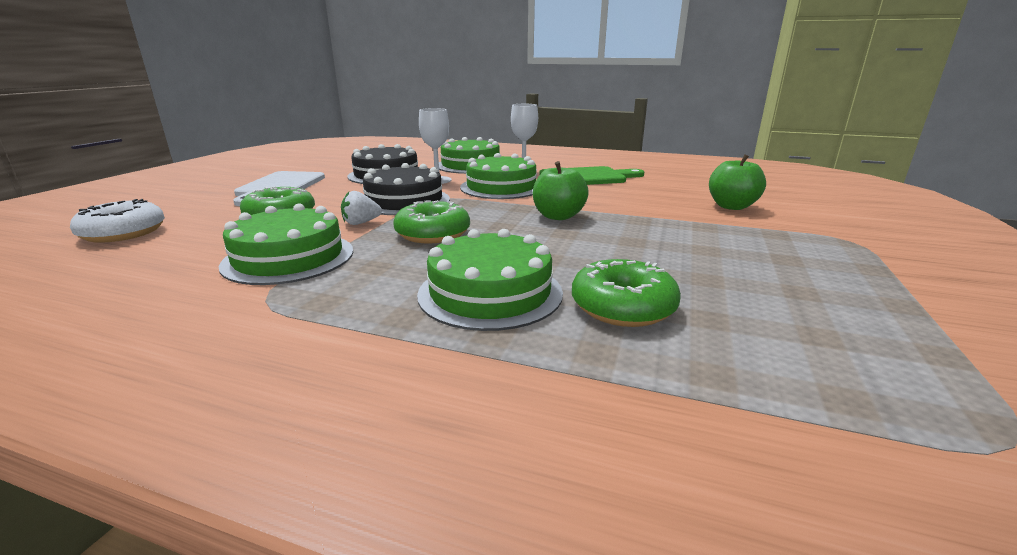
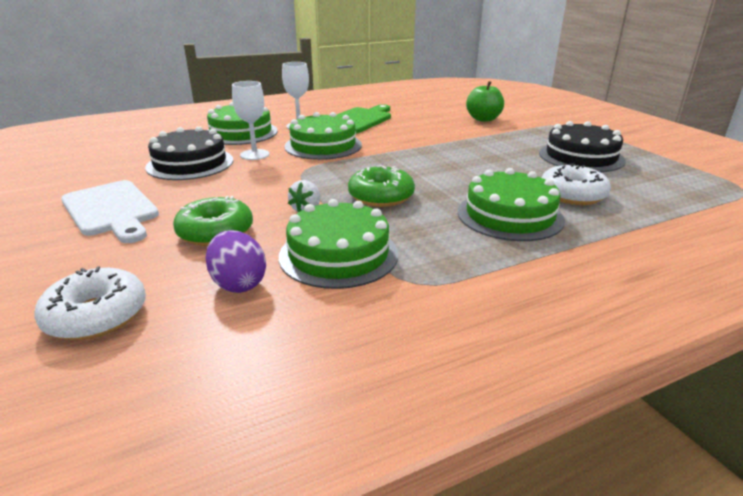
camera: 45 degrees left, 5 degrees up
(201, 247) = (238, 283): none -> purple egg
(404, 201) = (283, 181): black cake -> black cake (581, 157)
(558, 216) = (418, 156): green apple -> none
(623, 307) = (572, 195): green donut -> white donut

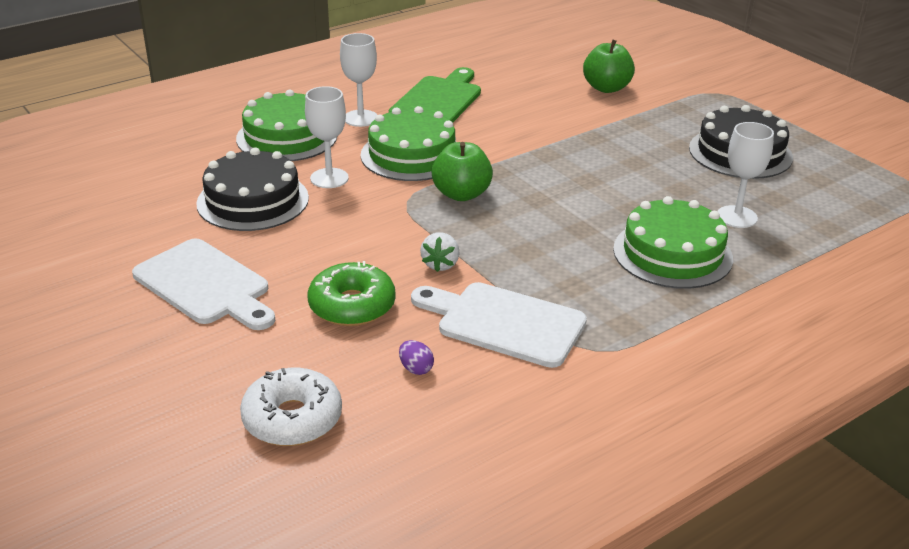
camera: 10 degrees left, 5 degrees up
(238, 283) = (416, 369): purple egg -> purple egg, size x0.53
(338, 254) = (504, 323): green cake -> white cutting board
(348, 168) = (461, 194): none -> green apple
(381, 196) = (519, 237): green donut -> none
(572, 195) = (736, 217): white donut -> white goblet

